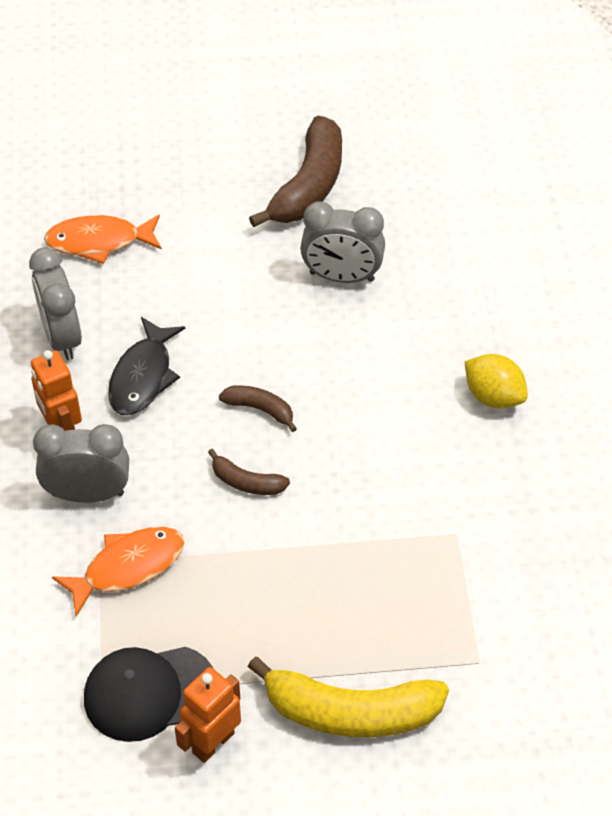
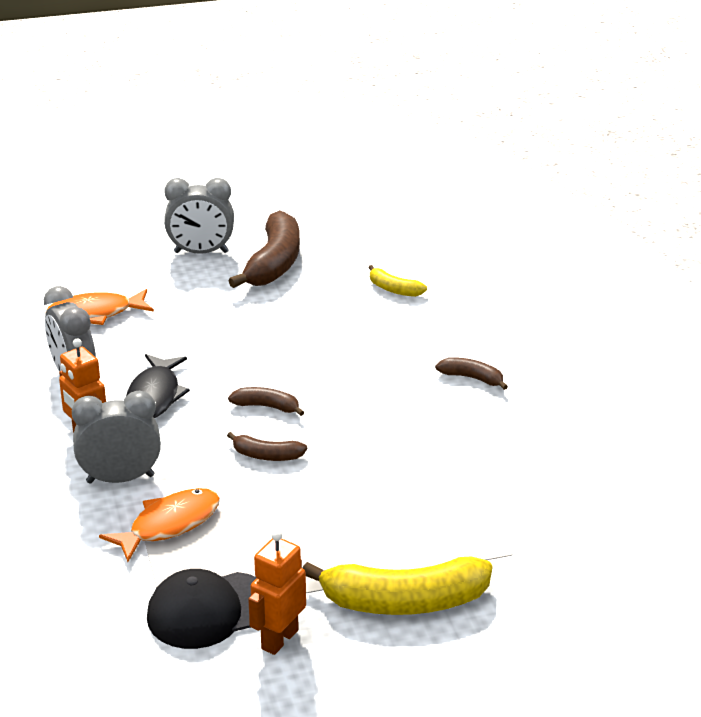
camera: 10 degrees left, 20 degrees down
(342, 277) = (318, 316): grey clock -> grey clock (201, 252)
(435, 245) = (394, 289): none -> yellow banana
(493, 396) = (472, 378): yellow lemon -> brown banana

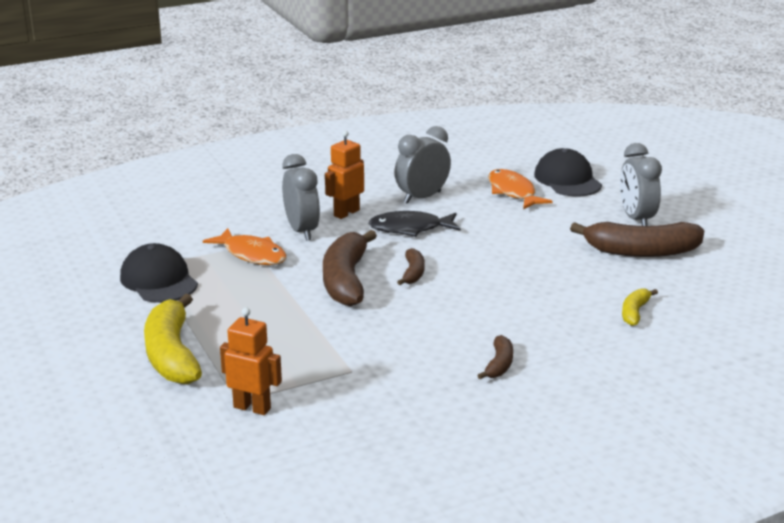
camera: 80 degrees right, 5 degrees down
(83, 275) = (567, 180): none -> black cap
(266, 456) = (346, 280): brown banana -> brown banana, size x2.03
(279, 639) = (129, 309): orange robot -> orange robot (252, 407)

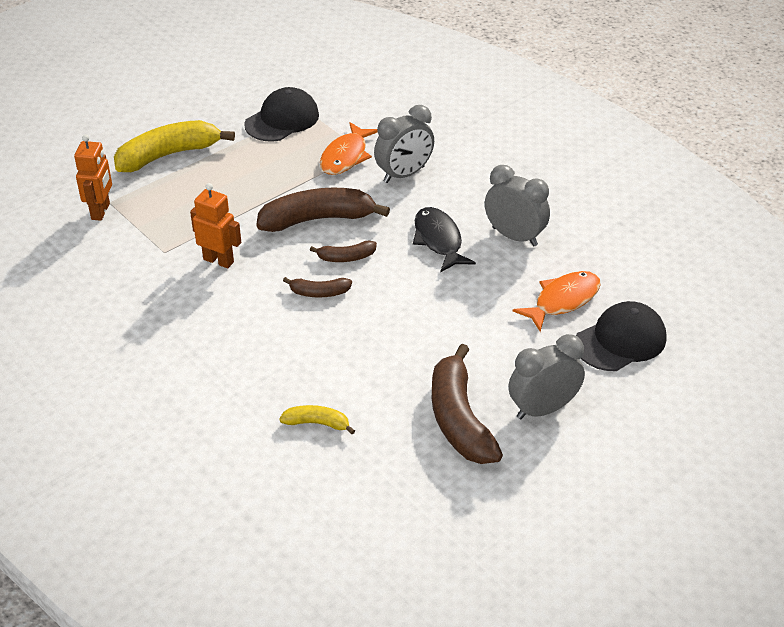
camera: 75 degrees right, 15 degrees up
(346, 213) = (454, 193): orange robot -> orange robot (218, 260)
(499, 365) = (193, 337): brown banana -> brown banana (319, 293)

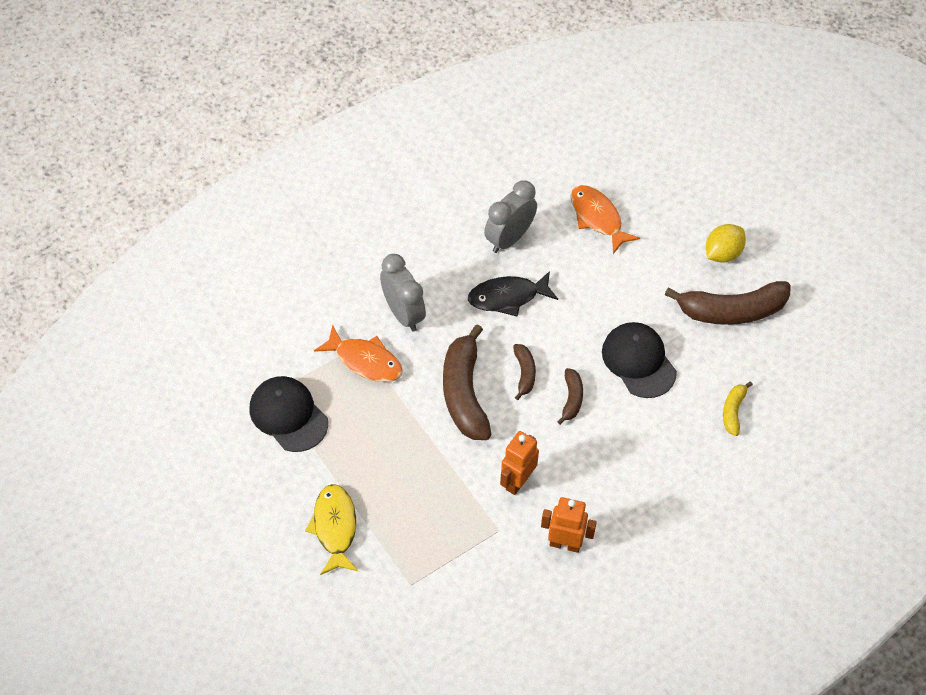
camera: 85 degrees left, 15 degrees up
(101, 211) = (425, 592): orange robot -> orange robot (565, 544)
(168, 155) = (334, 527): yellow banana -> yellow fish
(543, 409) = (722, 253): grey clock -> yellow lemon
(620, 341) = (649, 188): black cap -> black cap (638, 361)

